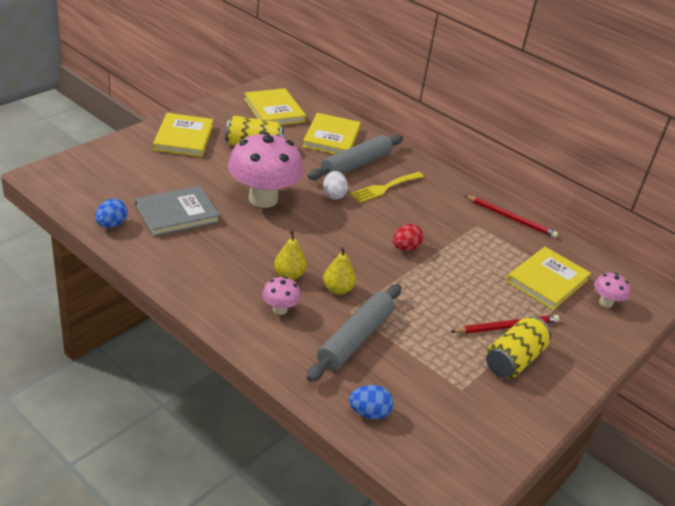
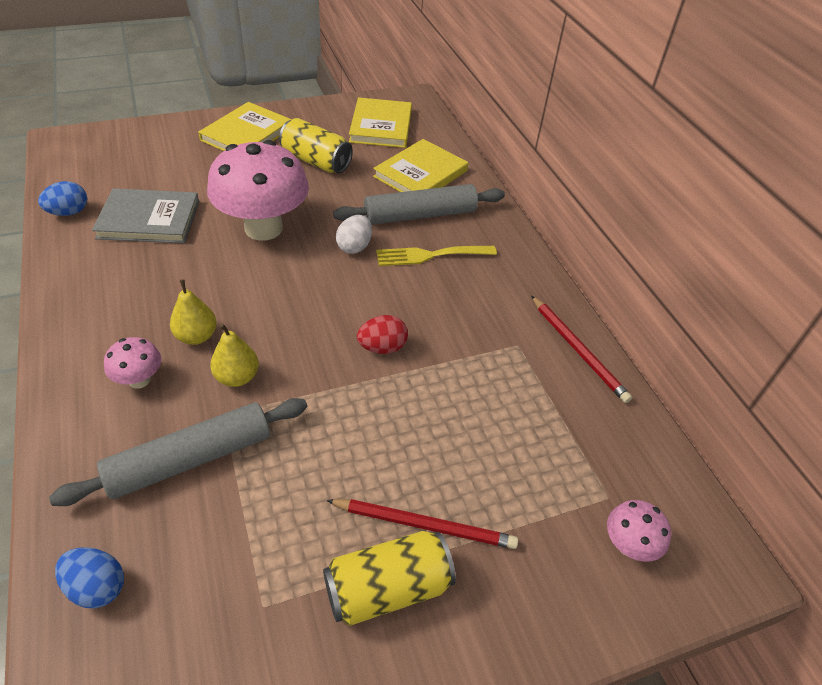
camera: 30 degrees right, 10 degrees up
(547, 280) = (556, 469): yellow book -> none

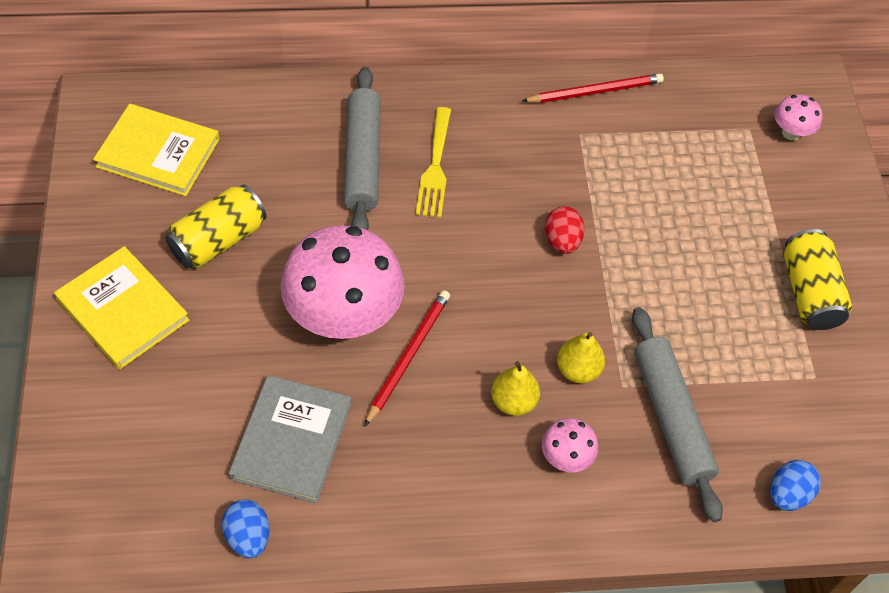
camera: 75 degrees left, 10 degrees up
(354, 247) = (403, 233): white egg -> none
(421, 174) = (281, 137): yellow book -> none
(425, 525) = (759, 255): red pencil -> red pencil (408, 356)

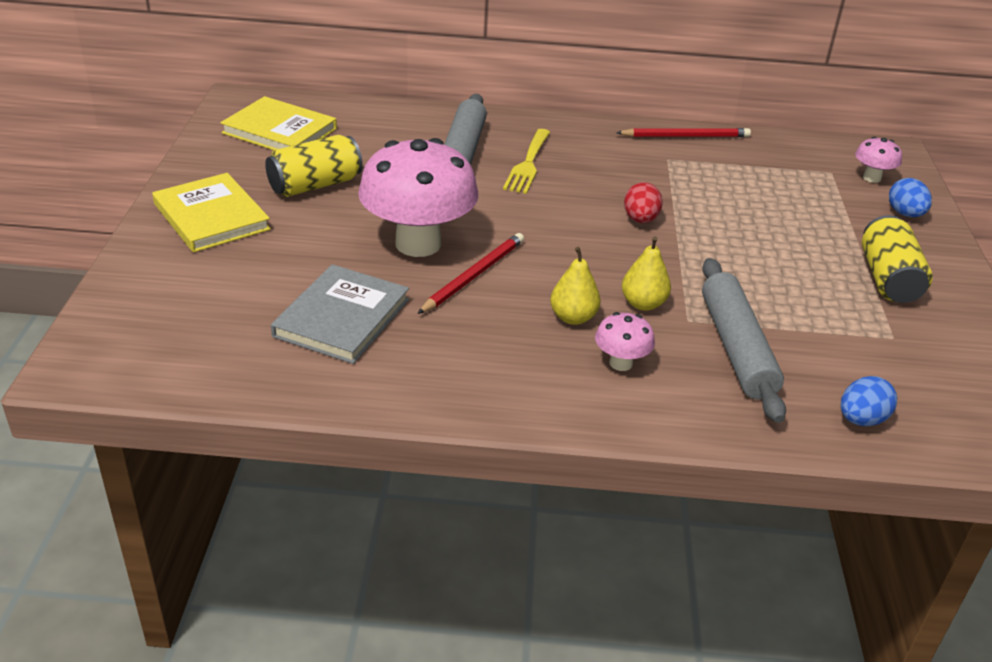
camera: 10 degrees right, 20 degrees down
(248, 536) = (276, 379): blue egg -> blue egg (905, 214)

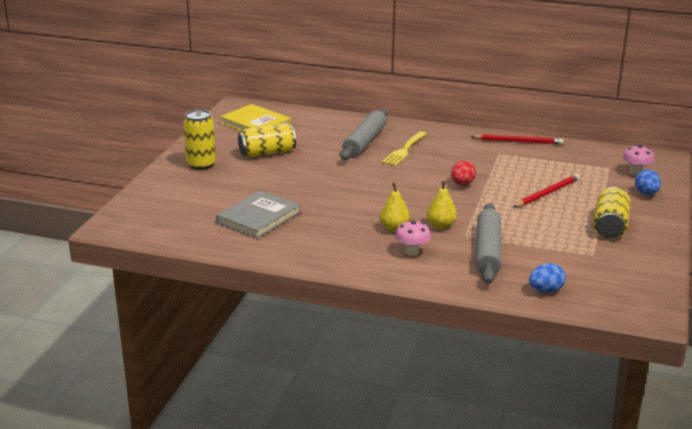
camera: 15 degrees right, 10 degrees down
(211, 217) = (201, 164): yellow book -> yellow can
(418, 244) = (317, 186): pink mushroom -> none
(474, 275) = (344, 204): red pencil -> red pencil (547, 193)

